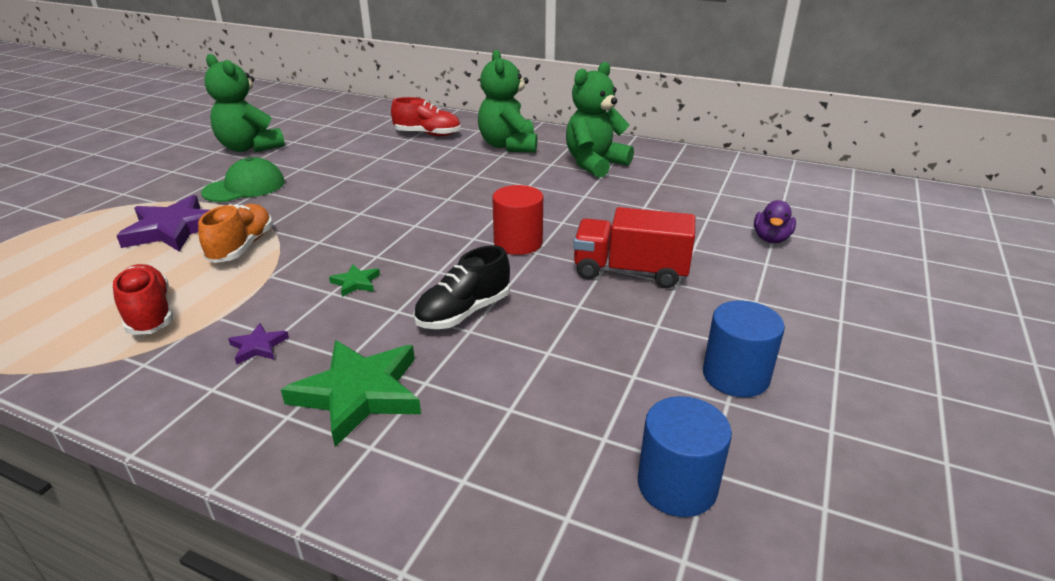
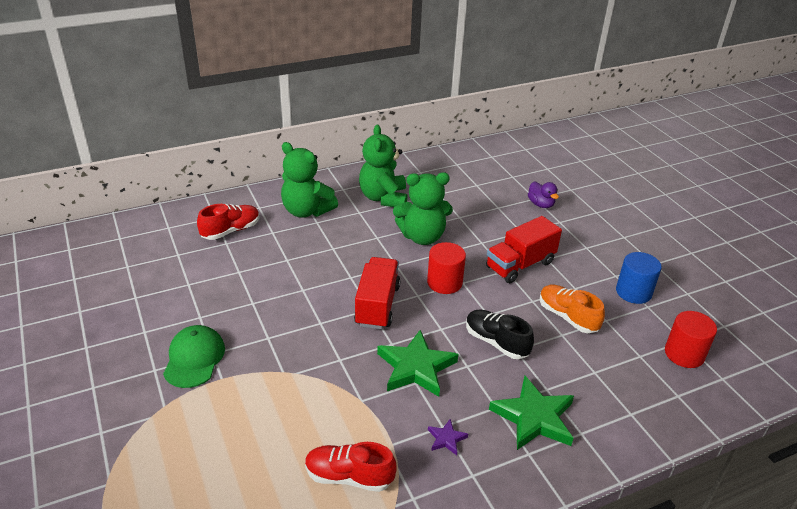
camera: 50 degrees left, 5 degrees up
(173, 229) = (223, 423): purple star -> none
(242, 247) = (302, 398): orange shoe -> orange shoe (567, 317)
(250, 148) = (111, 325): green teddy bear -> green teddy bear (422, 237)
(356, 283) = (416, 367): green star -> green star, size x2.19
(424, 226) = (377, 305): none -> red truck
(464, 312) = (496, 342): black shoe -> black shoe turned 135 degrees clockwise
(677, 485) = (684, 354): blue cylinder -> red cylinder

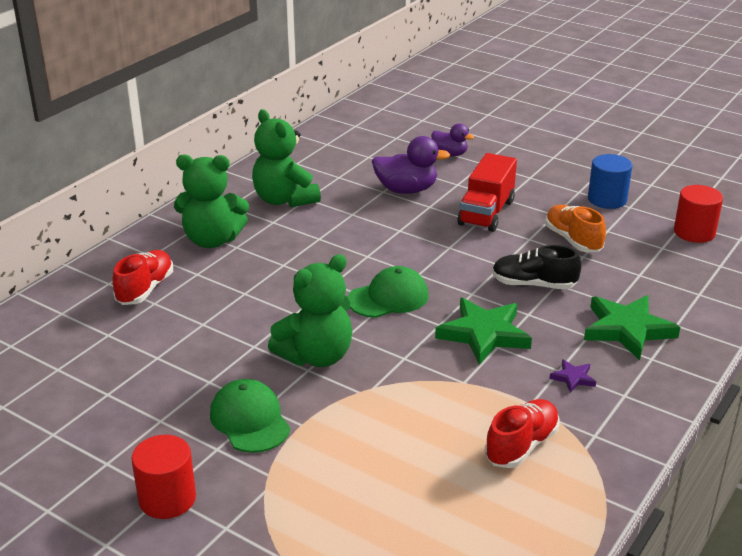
camera: 30 degrees left, 5 degrees down
(349, 477) = (521, 446): red shoe -> red shoe turned 150 degrees clockwise
(377, 305) = (388, 298): red truck -> green cap
(422, 237) = (365, 221): green teddy bear -> green teddy bear (316, 356)
(444, 282) = (432, 253): red cylinder -> red cylinder (167, 499)
(477, 222) = (406, 190): none -> purple duck
(567, 317) = (573, 240): orange shoe -> orange shoe turned 45 degrees clockwise

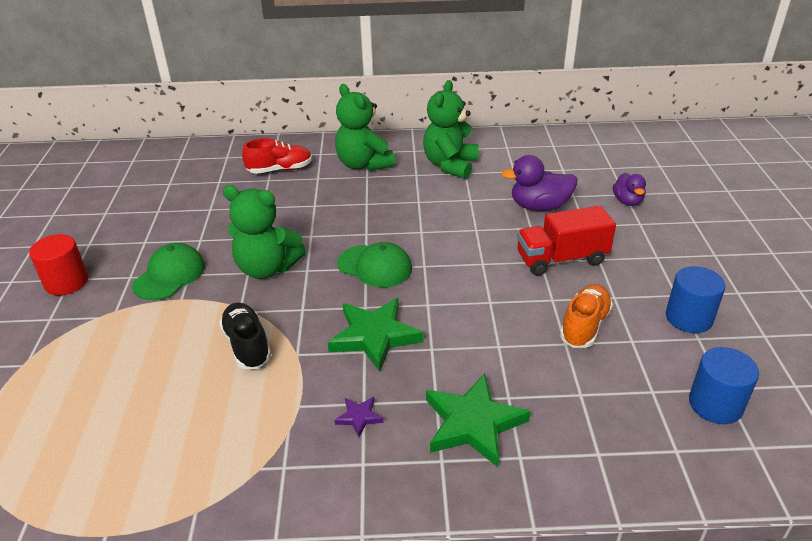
camera: 55 degrees right, 5 degrees up
(406, 190) = (539, 207): purple duck -> purple duck turned 120 degrees clockwise
(521, 446) = (234, 425): red shoe -> none
(533, 285) = (480, 333): black shoe -> black shoe (247, 345)
(694, 232) = (715, 404): red cylinder -> blue cylinder

